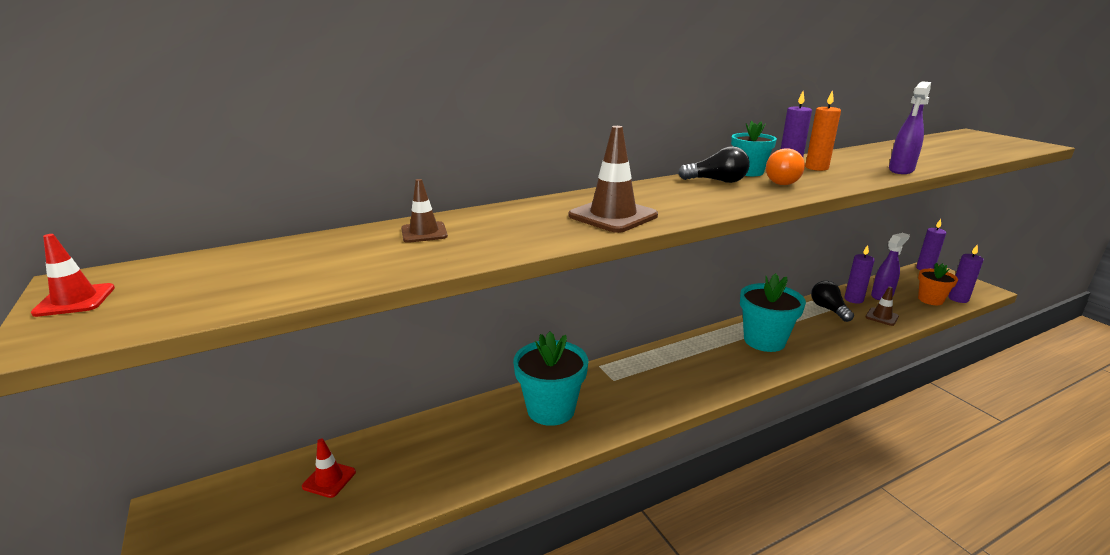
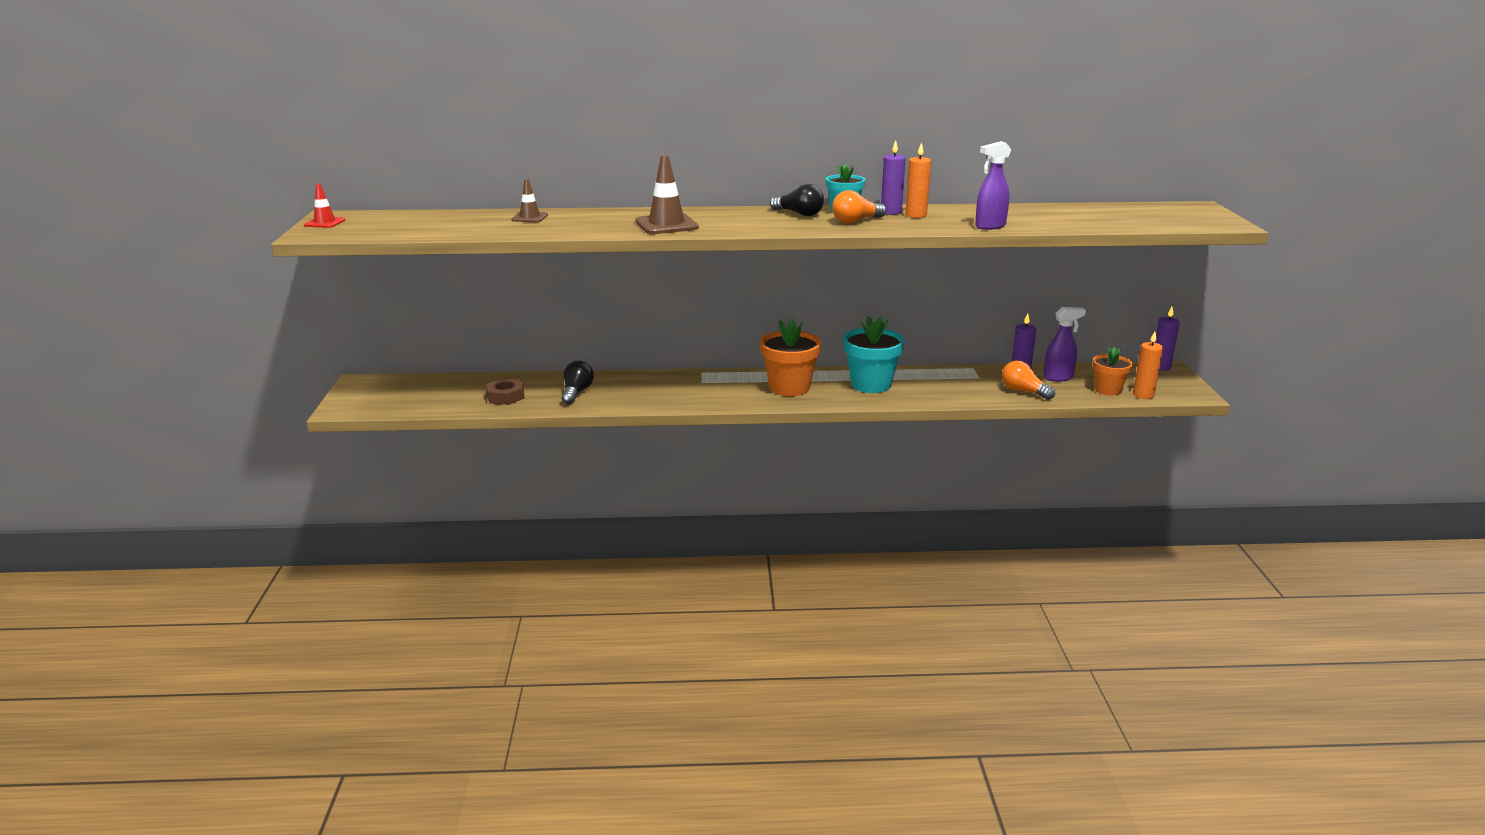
camera: 25 degrees right, 0 degrees up
(329, 479) = (454, 389): red traffic cone -> none
(410, 472) = (505, 396): none -> brown nut
(551, 409) = (632, 387): turquoise flower pot -> none
(702, 364) = (789, 388): none -> orange flower pot
(828, 309) = (977, 377): black light bulb -> black light bulb (576, 393)
(881, 317) = (1023, 391): brown traffic cone -> orange light bulb
(958, 299) = (1143, 395): purple candle -> orange candle

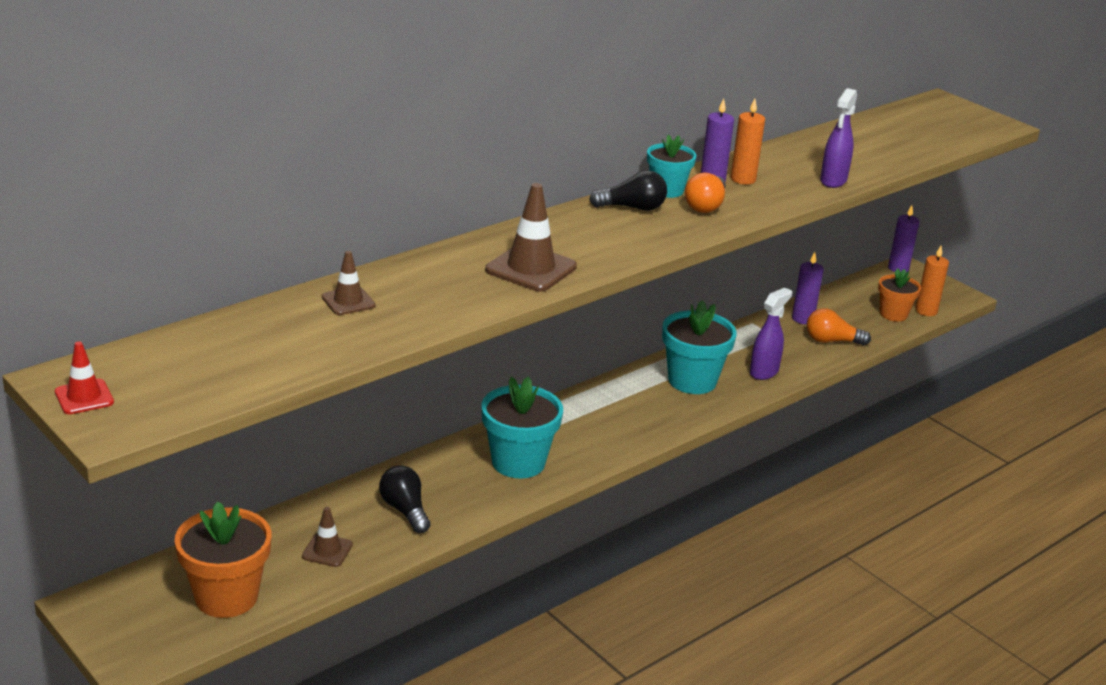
camera: 40 degrees left, 5 degrees up
(505, 396) = (327, 550): brown nut -> brown traffic cone
(681, 391) = (518, 462): none -> turquoise flower pot
(789, 388) = (621, 414): orange flower pot -> orange flower pot (226, 597)
(1058, 378) = (837, 311): purple spray bottle -> purple spray bottle (764, 372)

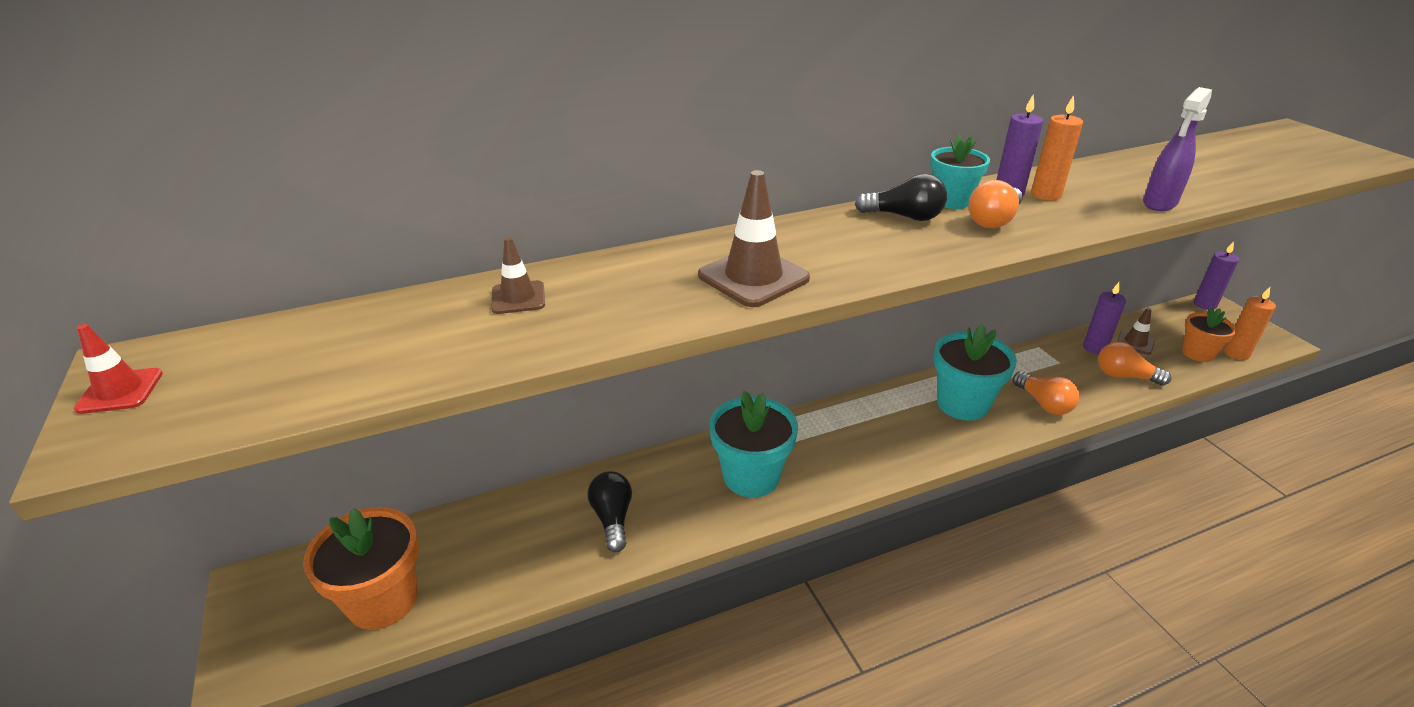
camera: 20 degrees right, 5 degrees up
(327, 550) = (512, 557): brown traffic cone -> brown traffic cone (1135, 343)
(764, 372) = (1043, 403): purple spray bottle -> orange light bulb

